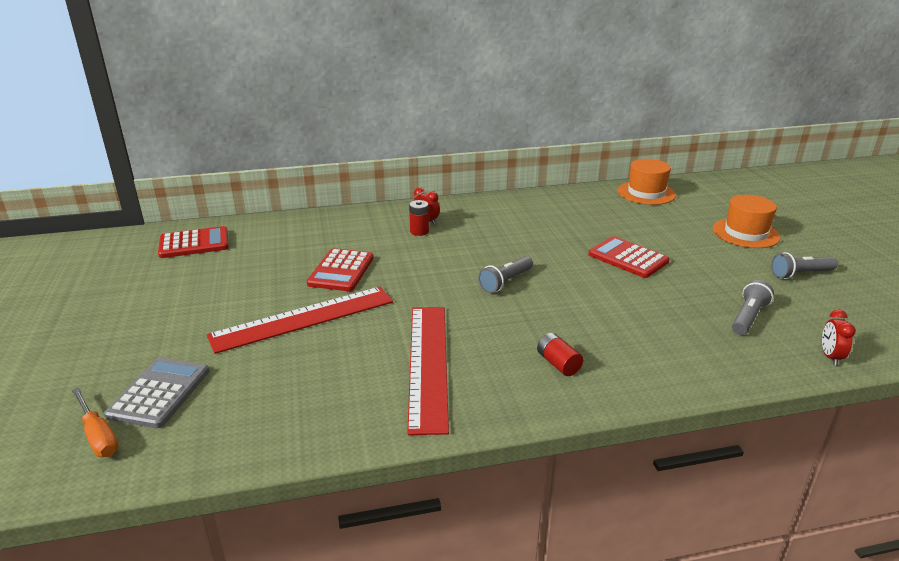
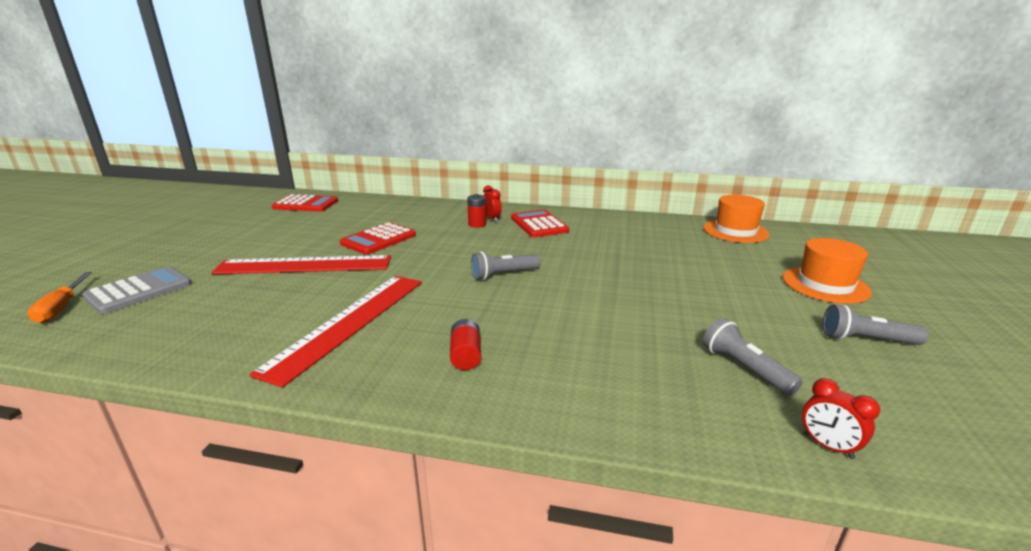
camera: 25 degrees right, 5 degrees down
(628, 258) = (653, 280): red calculator -> red calculator (539, 224)
(748, 317) = (744, 368): grey flashlight -> grey flashlight turned 90 degrees counterclockwise
(830, 357) = (827, 446): red clock -> red clock turned 75 degrees counterclockwise

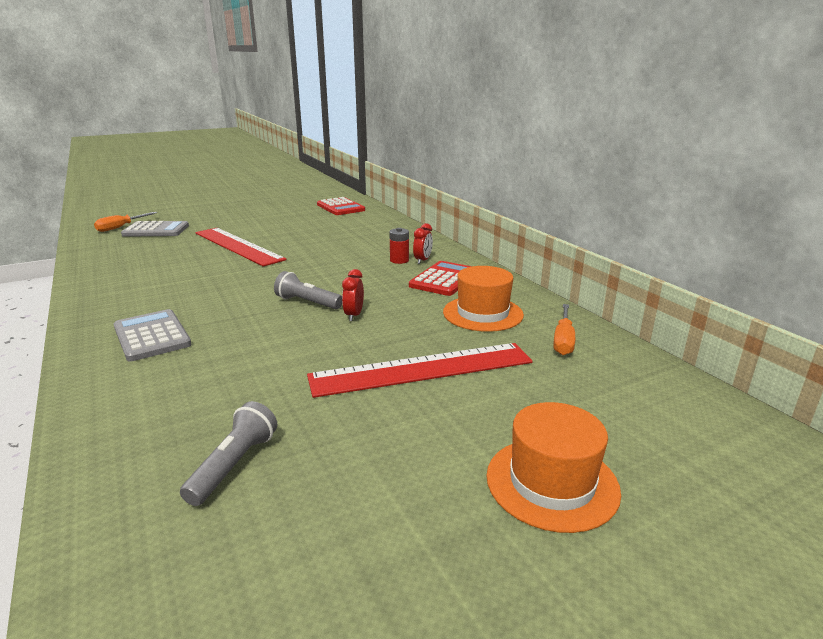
camera: 50 degrees right, 0 degrees up
(349, 323) = (167, 287): red ruler -> red ruler (422, 369)
(378, 239) = (312, 246): red calculator -> none
(466, 355) = (152, 336): red battery -> grey calculator
(675, 229) = (563, 340): none -> orange screwdriver
(735, 231) = (636, 376): orange hat -> orange hat (482, 313)
(827, 446) = (104, 549): red clock -> red clock (354, 315)
(866, 339) = (400, 547): grey flashlight -> none

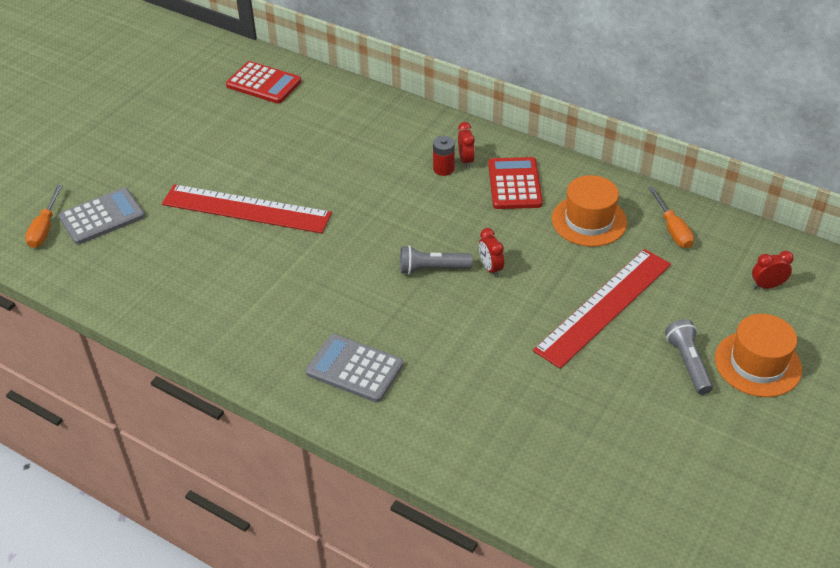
camera: 30 degrees left, 20 degrees up
(234, 465) = (576, 443): grey flashlight -> grey flashlight (688, 363)
(638, 414) = (767, 286): none -> red clock

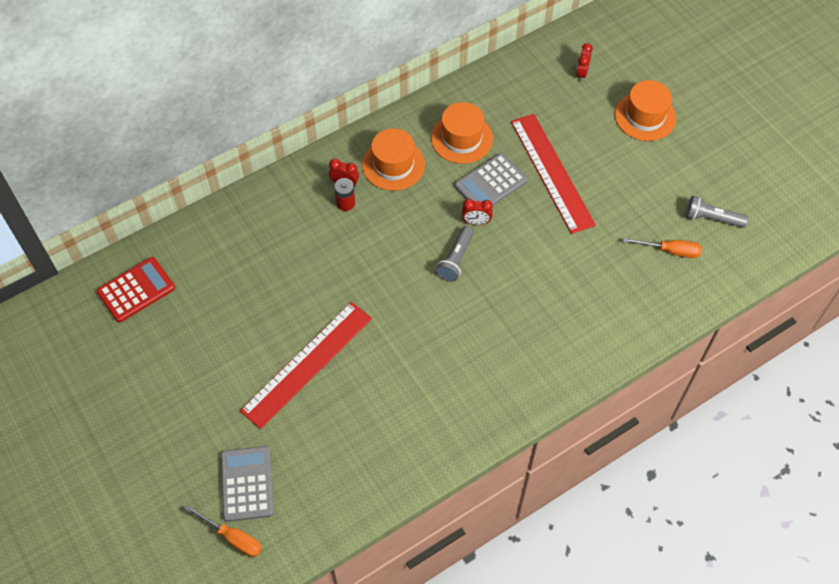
camera: 65 degrees left, 15 degrees up
(354, 369) = (532, 352): grey calculator -> grey calculator (490, 183)
(514, 184) = (393, 165): red calculator -> orange hat
(672, 229) = (499, 95): orange screwdriver -> orange screwdriver (670, 251)
(688, 363) = (626, 152): grey flashlight -> grey flashlight (712, 218)

